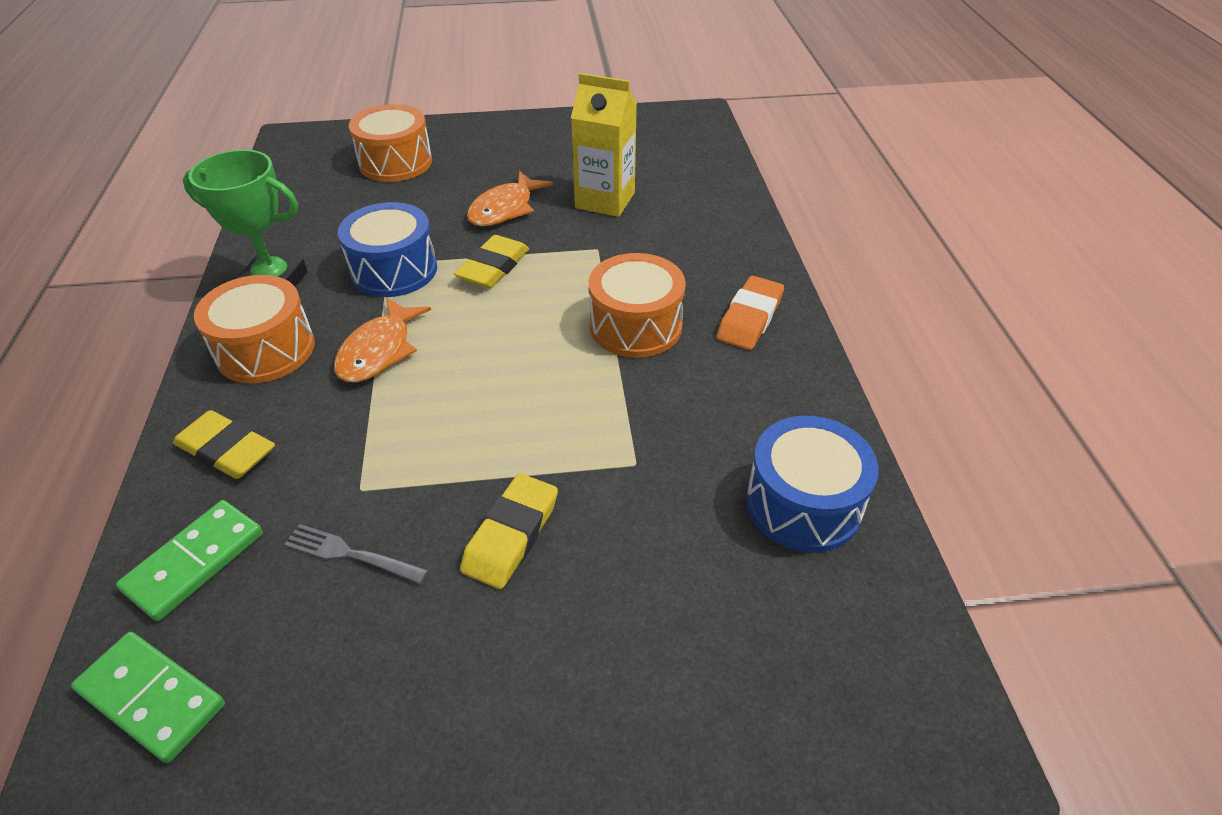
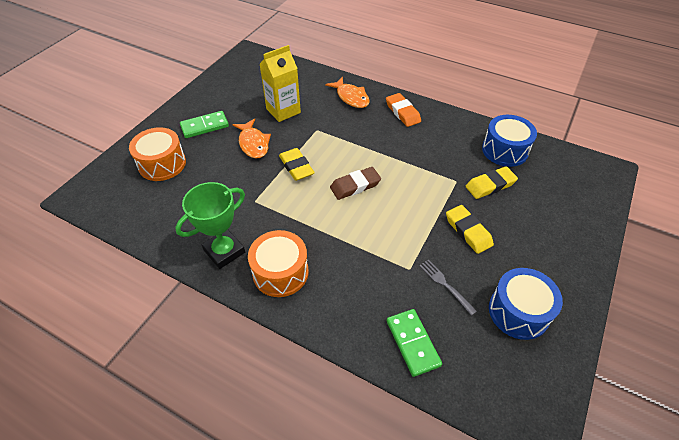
camera: 55 degrees left, 5 degrees up
(151, 698) = (481, 379): green domino -> green domino (205, 126)
(226, 450) = (346, 310): yellow eraser -> yellow eraser (490, 185)
(351, 554) = (445, 285): grey fork -> grey fork turned 90 degrees clockwise
(379, 351) = (321, 229): orange fish -> orange fish (351, 97)
(394, 270) = (262, 201): blue drum -> blue drum (518, 312)
(506, 343) = (355, 186): none -> brown eraser
(635, 326) = (379, 143): orange drum -> none

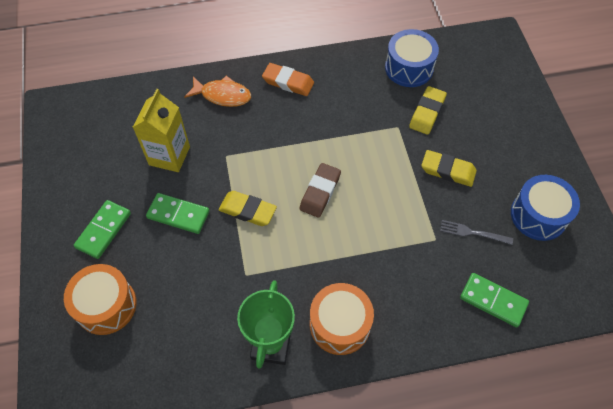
camera: 40 degrees left, 10 degrees up
(253, 143) = (178, 214): orange fish -> green domino

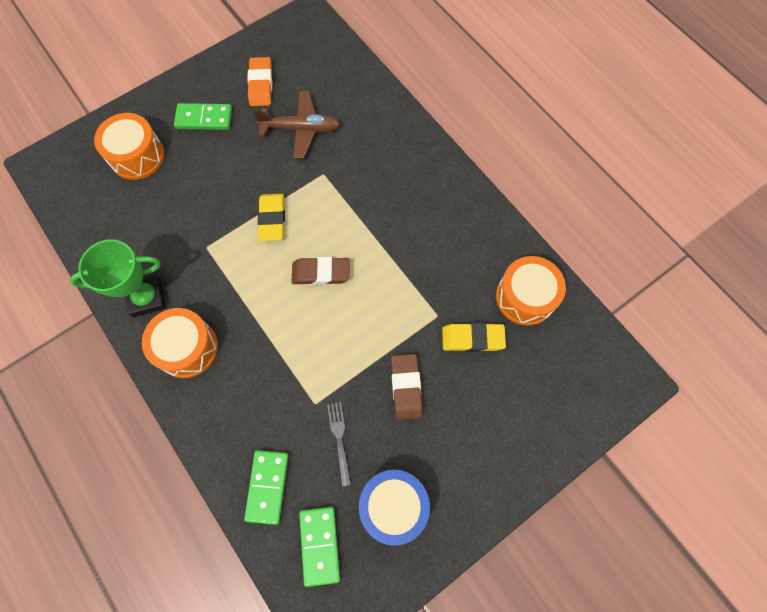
camera: 65 degrees right, 10 degrees up
(169, 156) = (301, 129): yellow carton -> brown plane
(178, 214) = (243, 166): green domino -> green domino (320, 545)
(222, 95) = (391, 139): orange fish -> none
(288, 82) = (439, 188): orange eraser -> orange eraser (261, 85)
(409, 68) = (525, 297): blue drum -> orange drum
(448, 170) = (406, 387): yellow eraser -> brown eraser

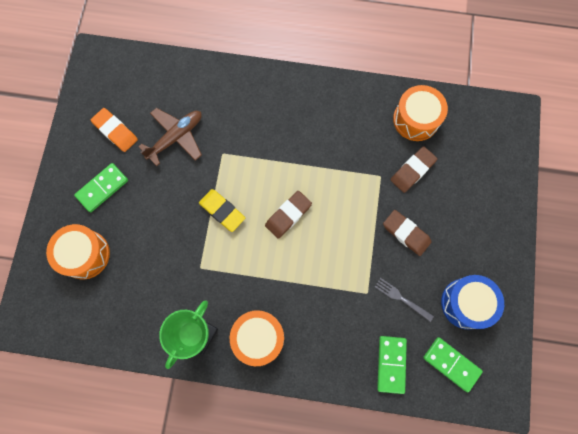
camera: 45 degrees left, 5 degrees up
(267, 486) = (391, 364): green domino -> green domino turned 45 degrees clockwise
(472, 339) = (412, 171): yellow eraser -> brown eraser

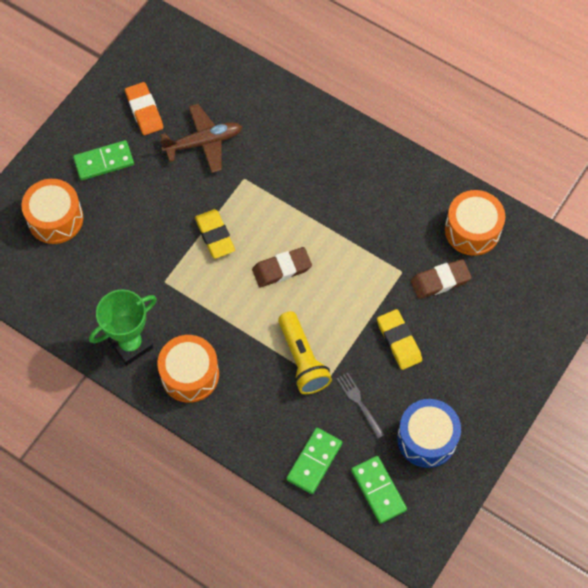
camera: 25 degrees right, 10 degrees down
(340, 283) = (302, 360): none -> yellow flashlight
(406, 233) = (399, 341): brown eraser -> yellow eraser

